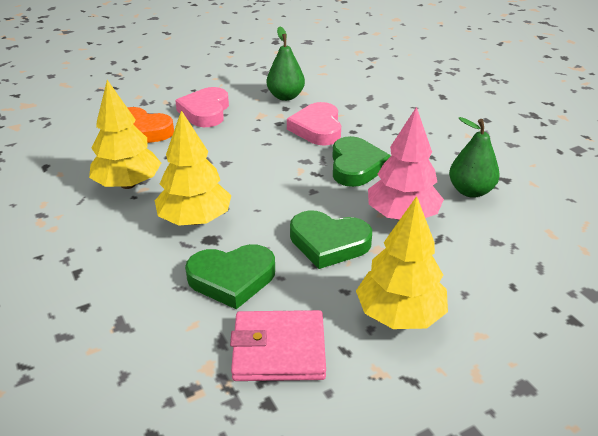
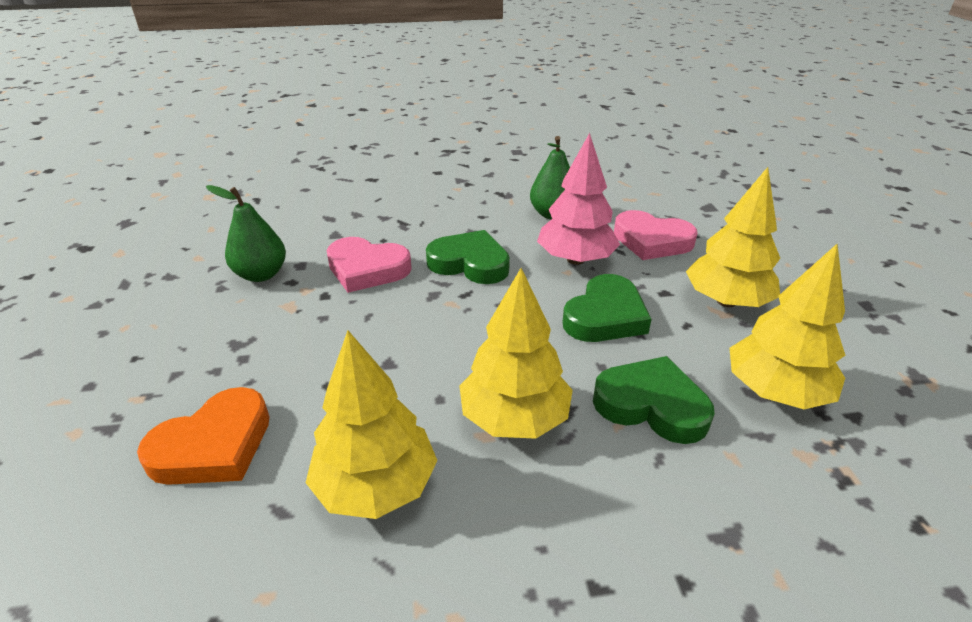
camera: 70 degrees left, 0 degrees up
(205, 111) = (224, 357): pink heart -> pink heart (651, 241)
(232, 279) = (651, 405): green heart -> green heart turned 75 degrees counterclockwise
(279, 349) = (775, 391): pink wallet -> yellow tree

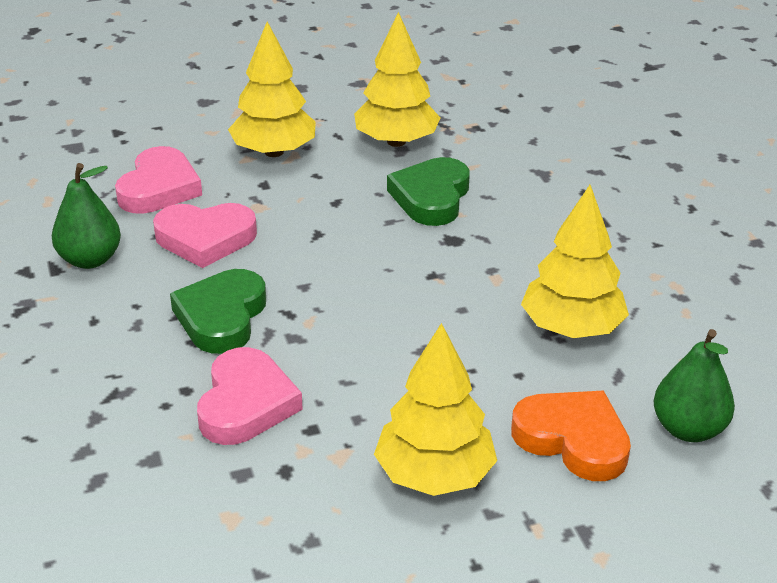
camera: 100 degrees left, 0 degrees up
(261, 274) = (273, 507): green pear -> green pear (688, 429)
(514, 418) = (471, 264): yellow tree -> yellow tree (434, 475)
(575, 259) = (205, 239): pink tree -> pink heart
(605, 316) = (312, 219): green heart -> none

